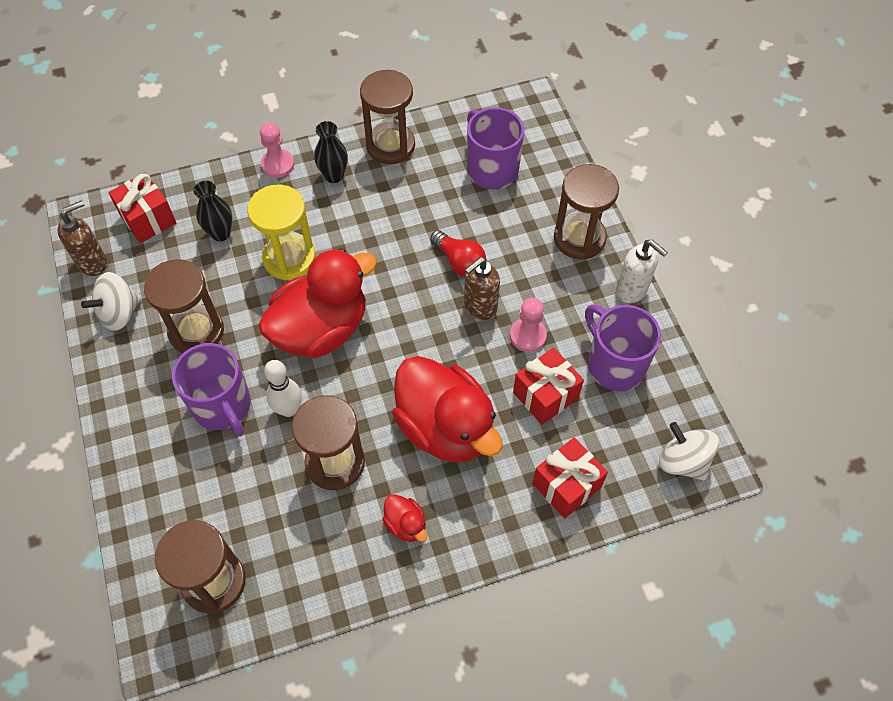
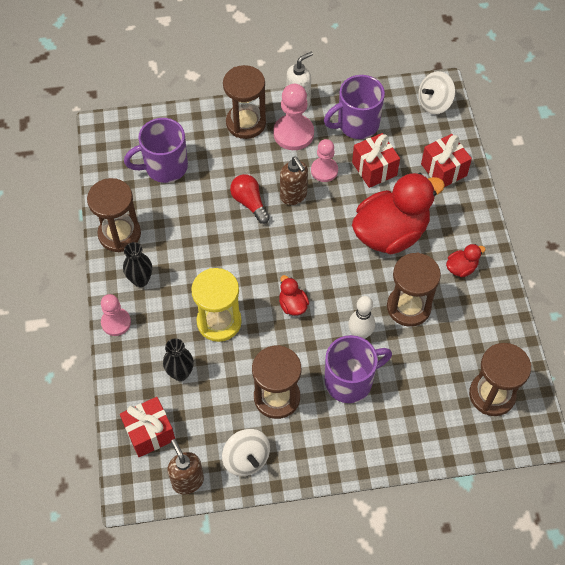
camera: 80 degrees left, 0 degrees up
(321, 329) = (292, 305): red duck -> red duck, size x0.42
(459, 262) = (249, 203): red light bulb -> red light bulb turned 90 degrees counterclockwise
(577, 292) = (293, 133): none -> pink pawn

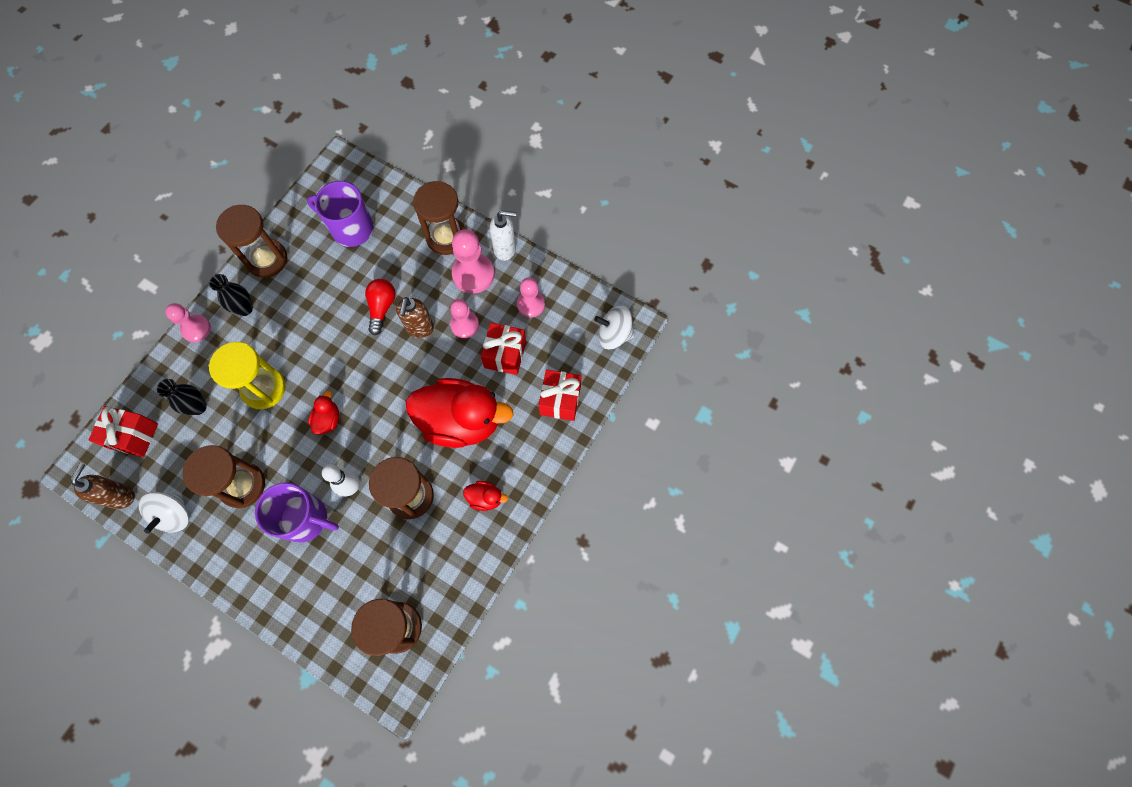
camera: 40 degrees right, 10 degrees up
(356, 124) = (531, 304): purple mug -> pink pawn

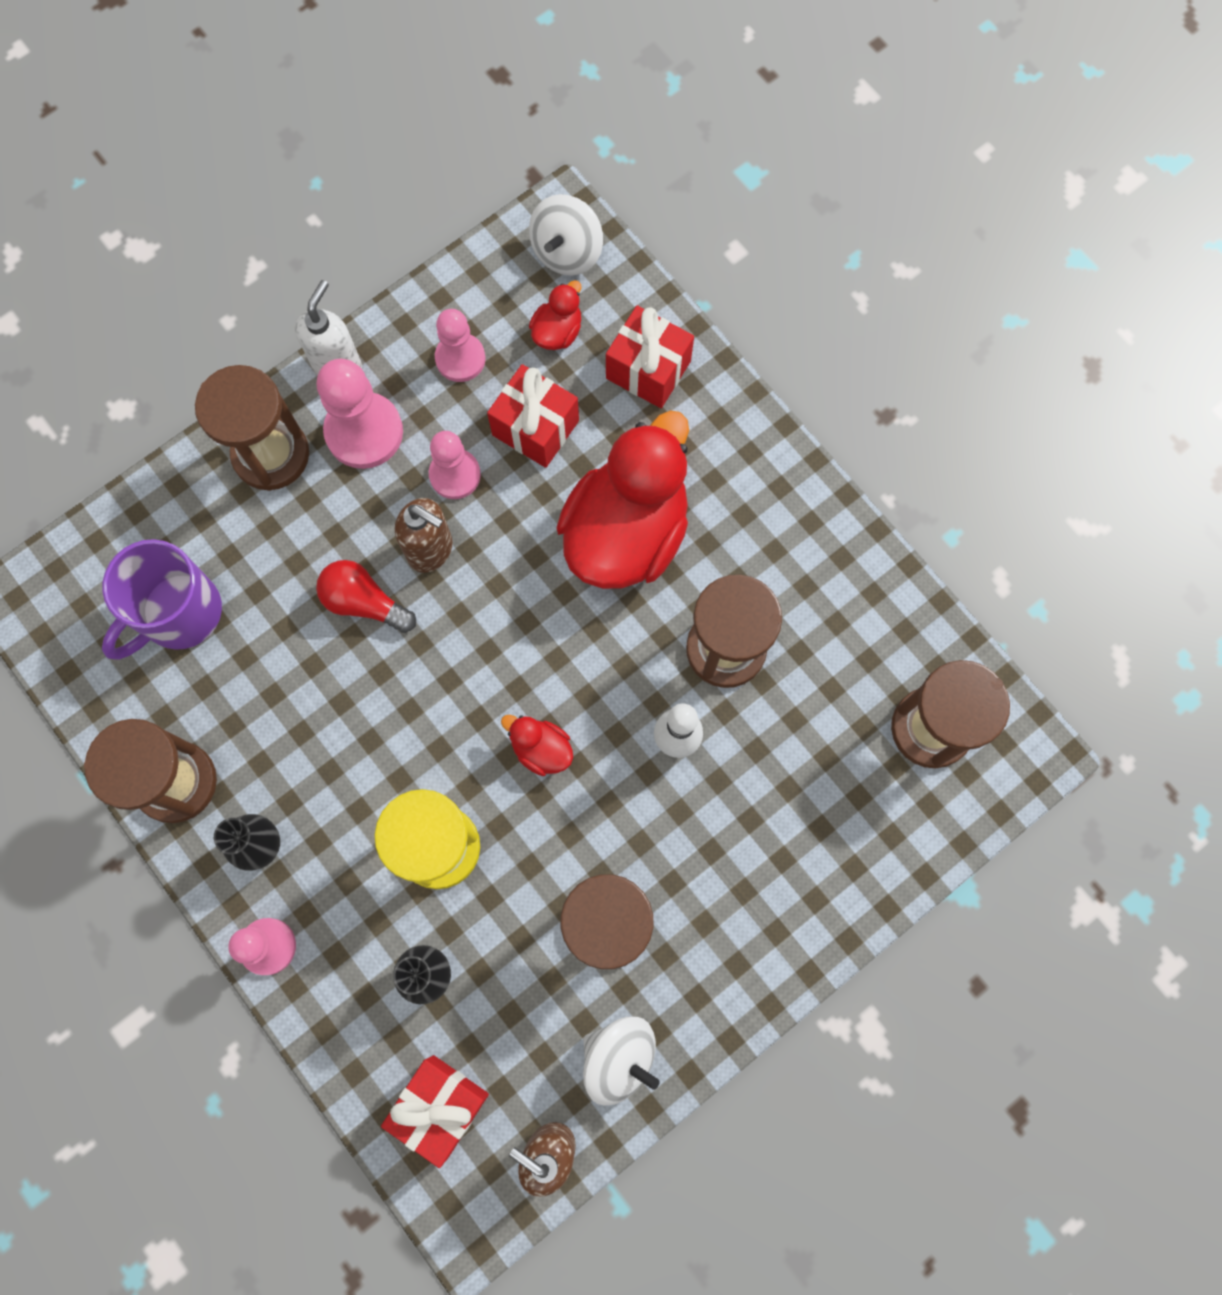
camera: 70 degrees left, 5 degrees up
(305, 519) = (705, 830): purple mug -> none
(485, 498) = (770, 534): red duck -> red duck (557, 332)

